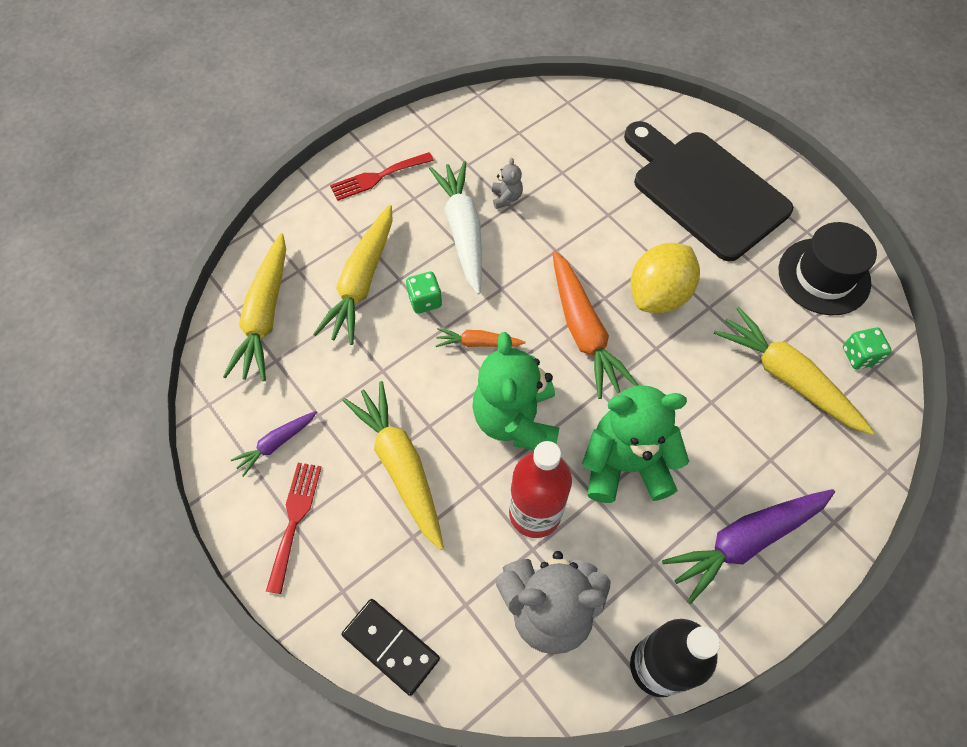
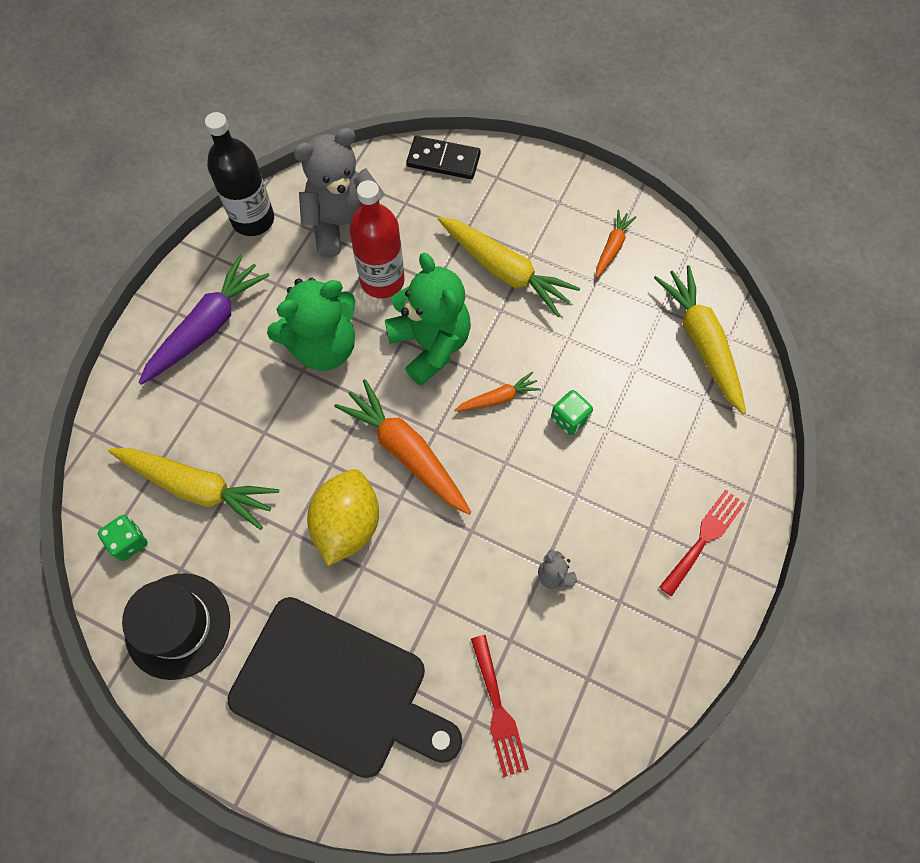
camera: 155 degrees right, 5 degrees up
(276, 443) = (612, 247): purple carrot -> orange carrot
(294, 519) = (560, 204): red fork -> red fork (498, 710)
(362, 281) = (639, 412): yellow carrot -> none
(463, 231) = (576, 511): white carrot -> none

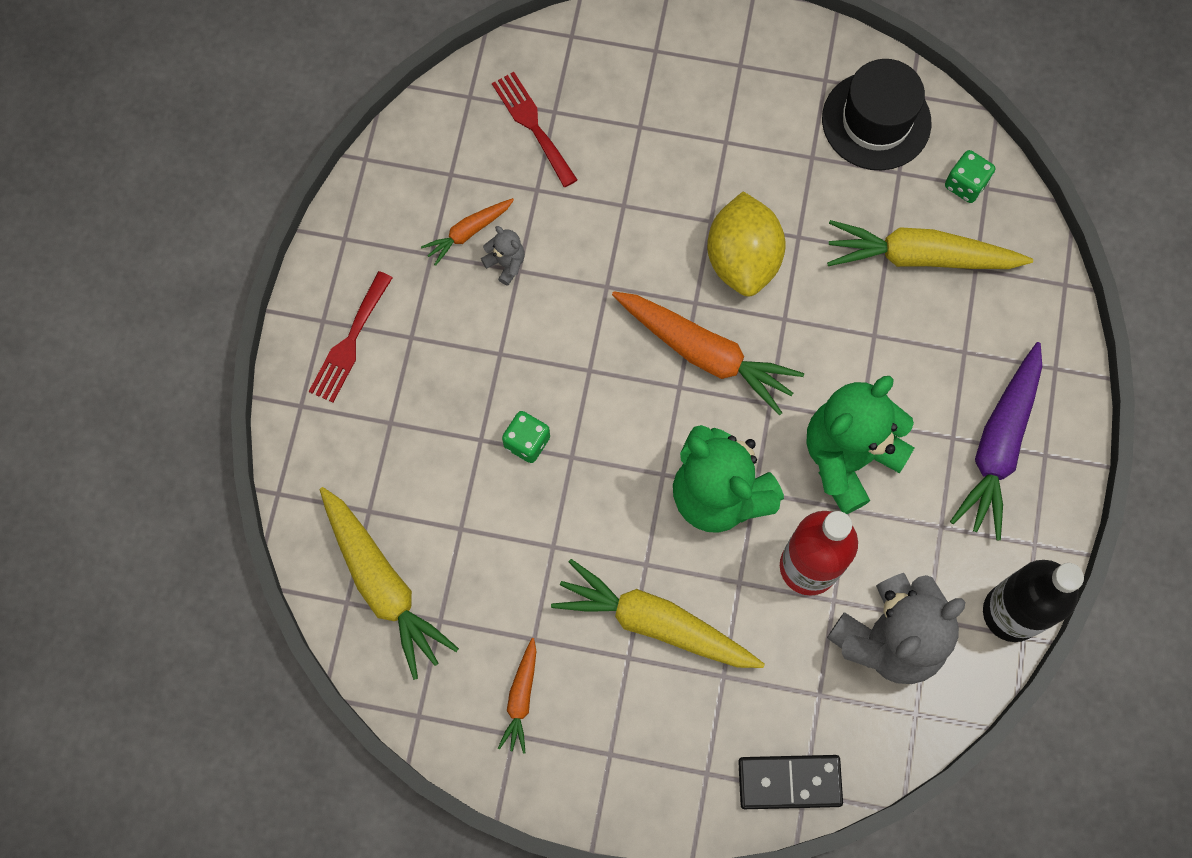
camera: 165 degrees right, 5 degrees up
(337, 690) = (695, 104): black cutting board -> none
(498, 398) = (617, 445): orange carrot -> orange carrot (468, 232)

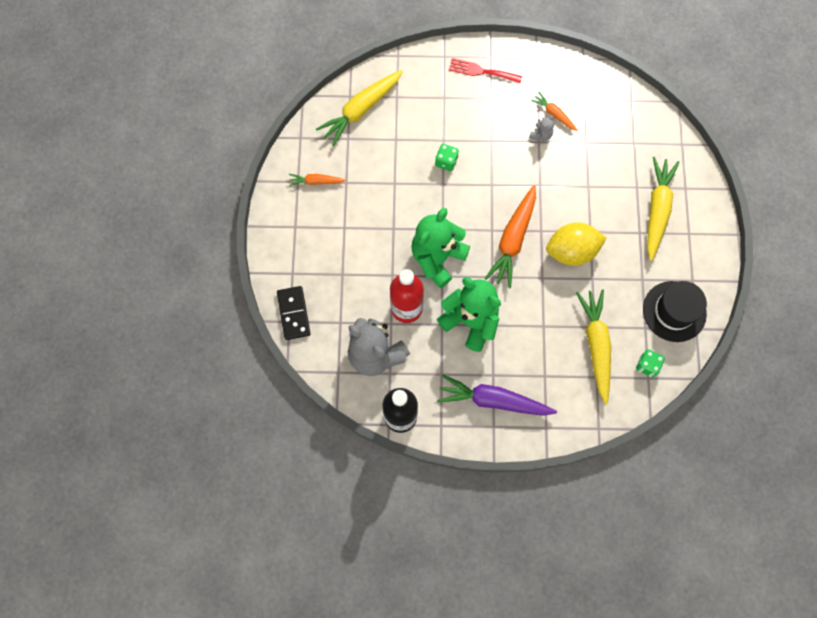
camera: 80 degrees right, 0 degrees up
(532, 125) = (623, 134): red fork -> none
(655, 623) = (363, 237): yellow carrot -> yellow carrot (657, 210)

